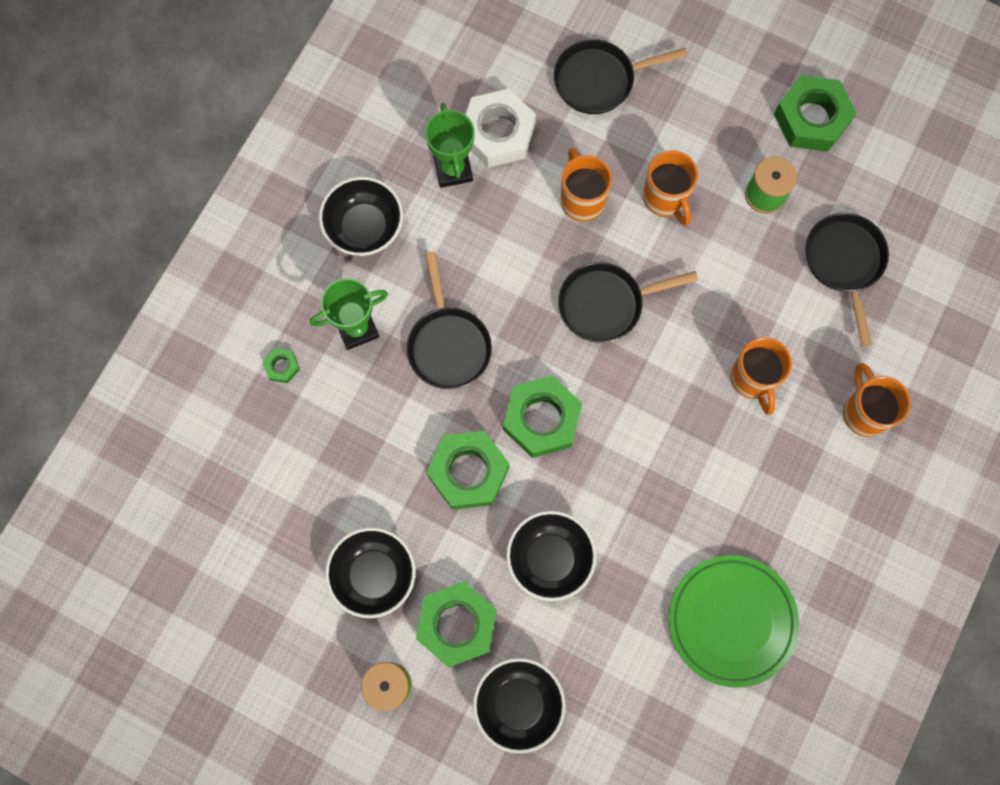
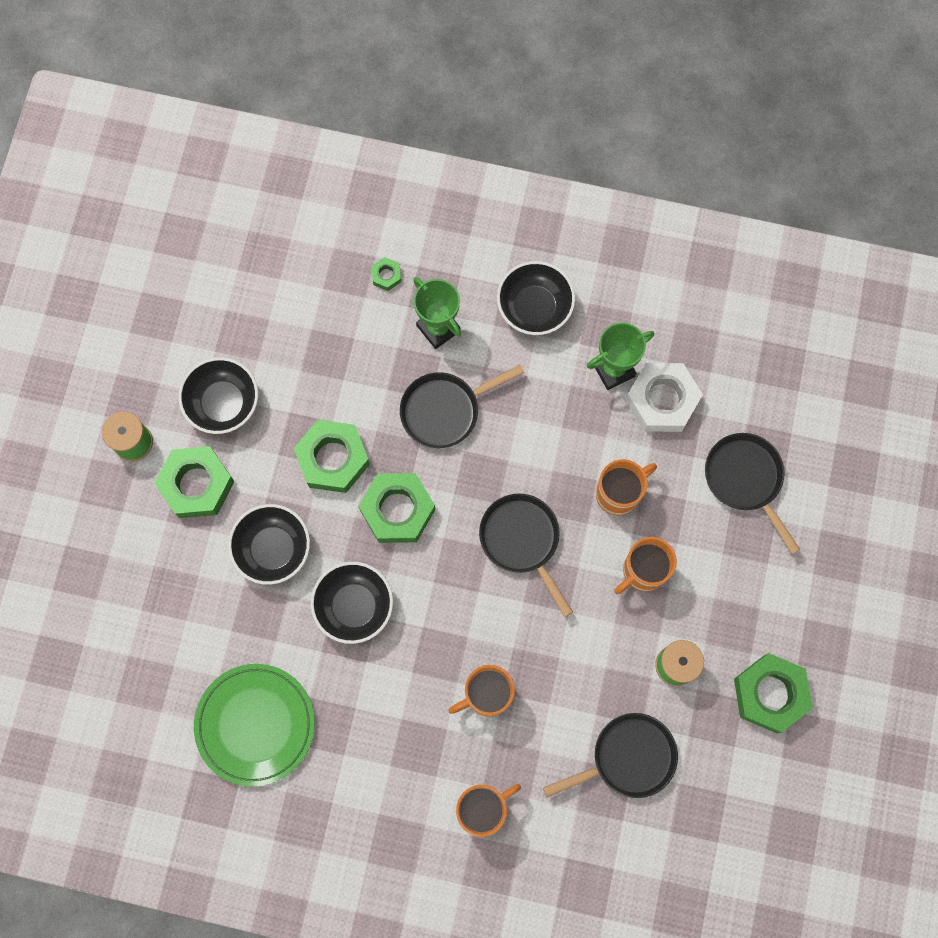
camera: 75 degrees right, 0 degrees up
(518, 704) = (141, 554): black bowl -> black bowl (354, 606)

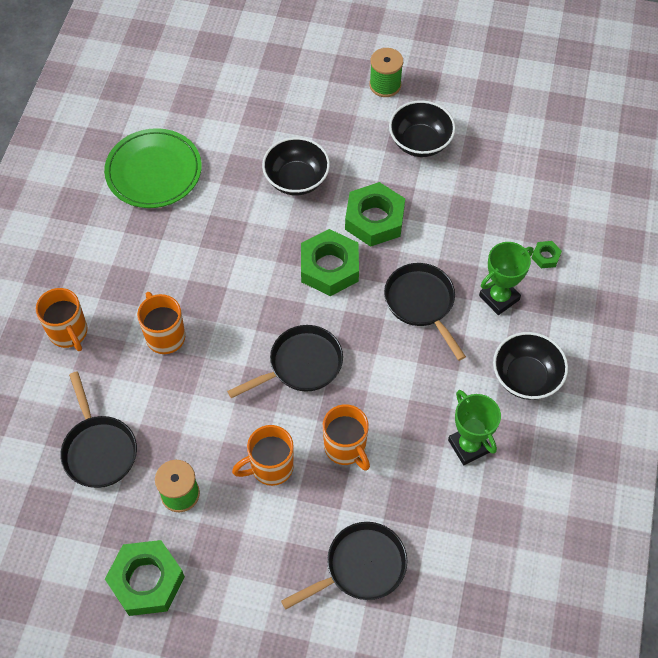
camera: 90 degrees right, 15 degrees down
(197, 484) = (350, 127): green nut -> none
(354, 606) = (246, 237): black bowl -> none
(643, 571) = (270, 467): orange mug -> orange mug turned 75 degrees counterclockwise
(662, 400) = (440, 489): white nut -> none

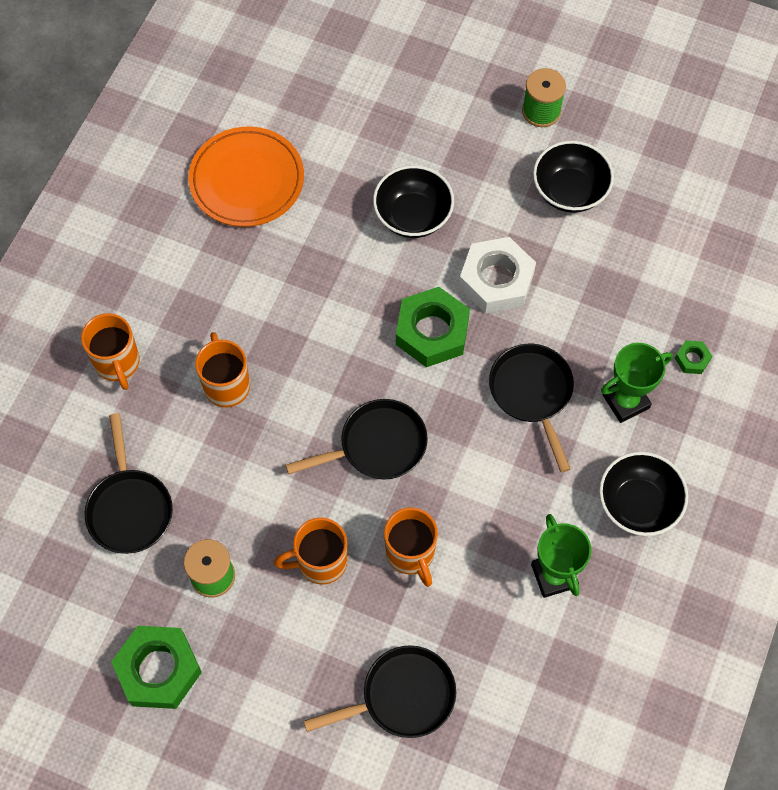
camera: 10 degrees right, 5 degrees up
(154, 171) = (247, 180): green plate -> orange plate
(374, 219) = (496, 280): green nut -> white nut

